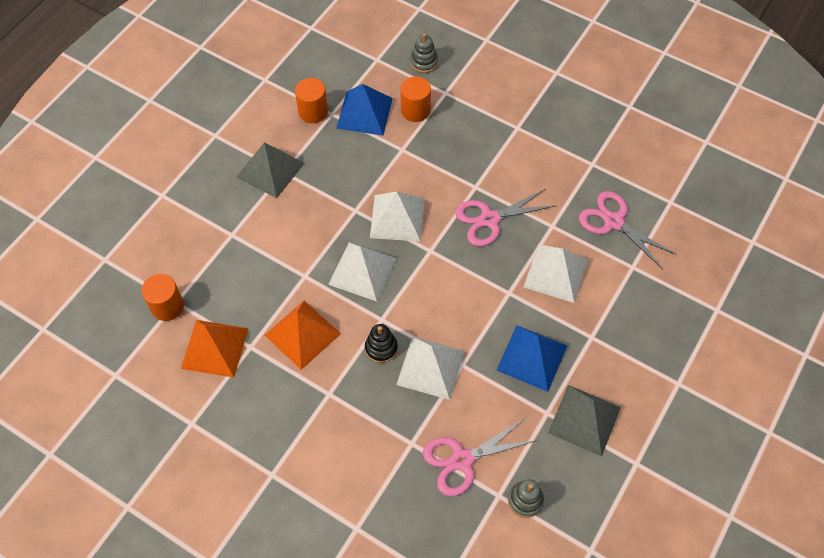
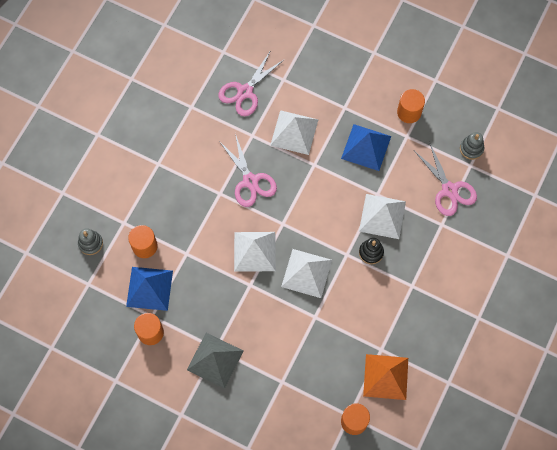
camera: 95 degrees left, 10 degrees up
(302, 334) = (366, 312): orange pyramid -> none
(584, 420) = (409, 112): grey pyramid -> orange cylinder

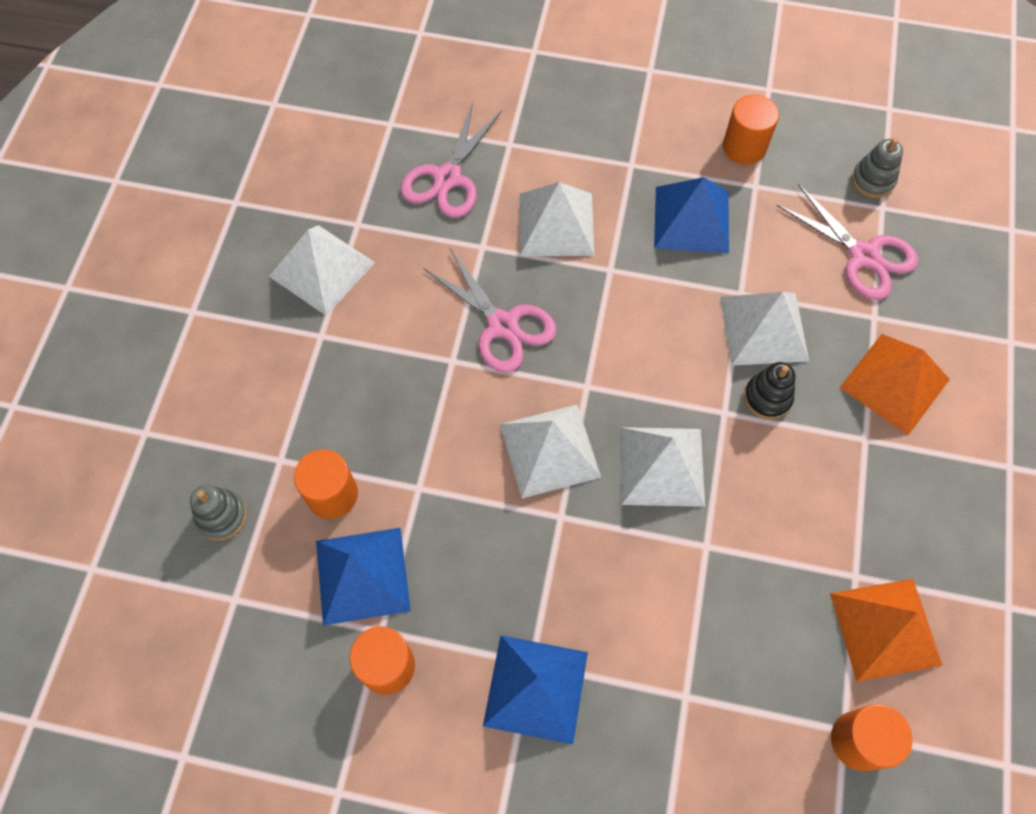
camera: 15 degrees left, 5 degrees down
(167, 128) = (322, 269): none -> white pyramid
(215, 360) = (535, 688): grey pyramid -> blue pyramid
(438, 261) = (894, 383): none -> orange pyramid

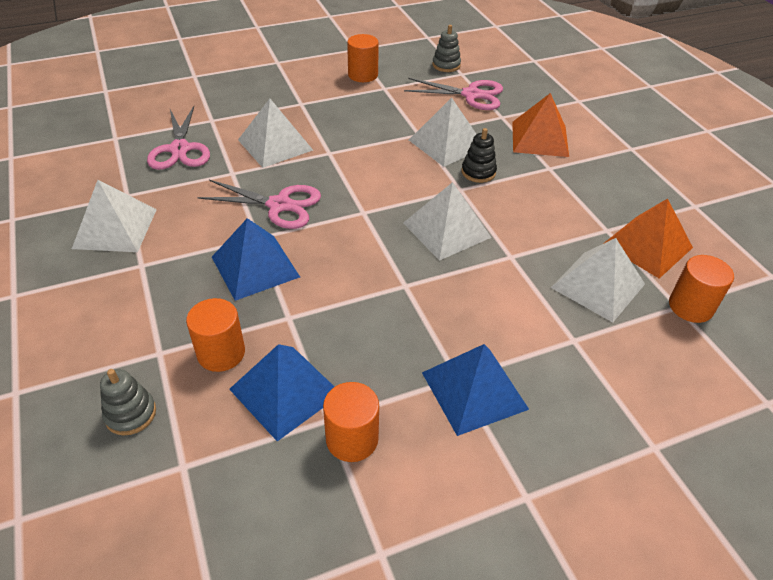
camera: 35 degrees left, 20 degrees down
(550, 450) = (367, 254): white pyramid -> white pyramid (598, 285)
(691, 219) = (360, 113): blue pyramid -> blue pyramid (255, 266)

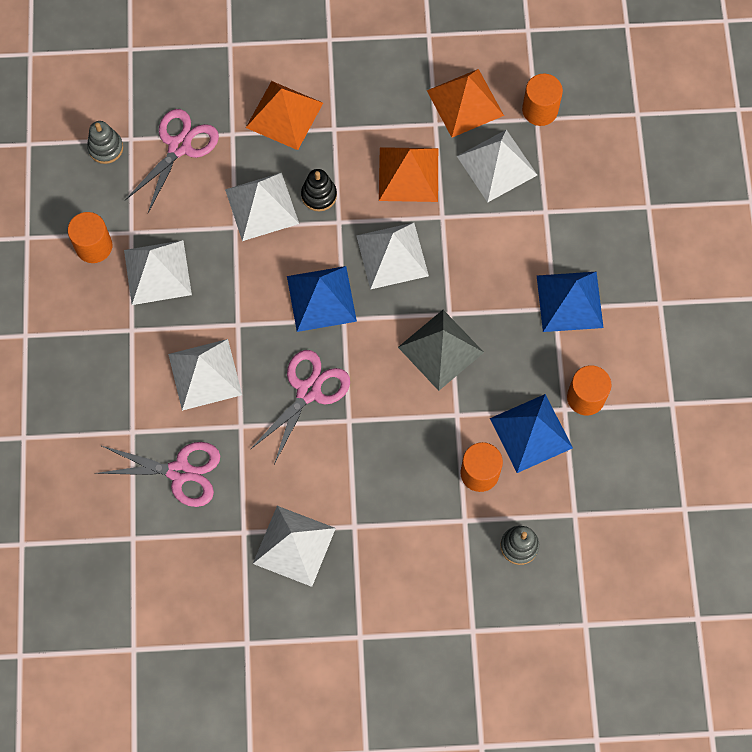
camera: 70 degrees left, 25 degrees up
(255, 266) = (388, 429): blue pyramid -> blue pyramid (321, 298)
(356, 105) = (157, 272): none -> white pyramid
(360, 287) = (440, 349): none -> grey pyramid
(539, 223) = (408, 174): none -> orange pyramid

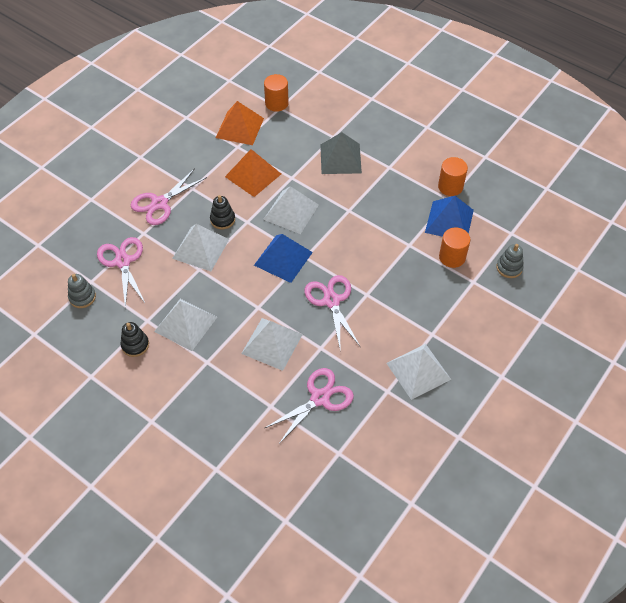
camera: 50 degrees left, 15 degrees down
(94, 246) = (135, 345): orange cylinder -> black stacking toy
(284, 115) = (160, 203): orange pyramid -> pink scissors
(440, 349) = (365, 227): grey pyramid -> grey pyramid (340, 158)
(496, 165) = (287, 138): white pyramid -> none
(569, 301) = (391, 159): blue pyramid -> none

